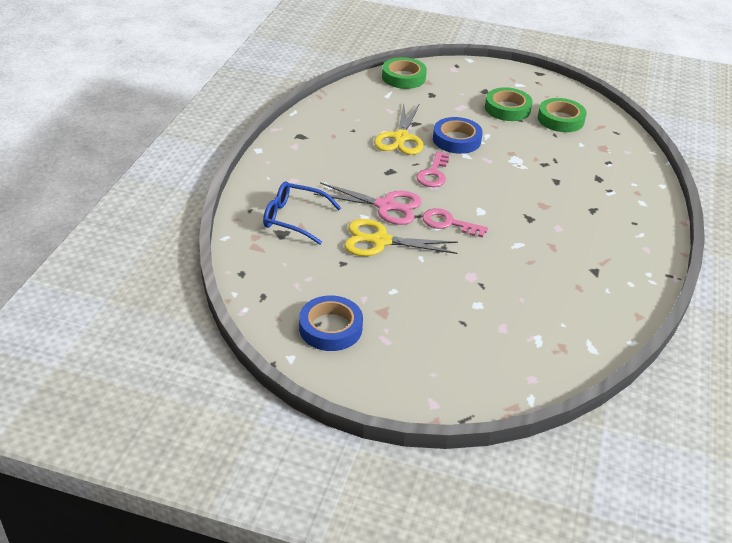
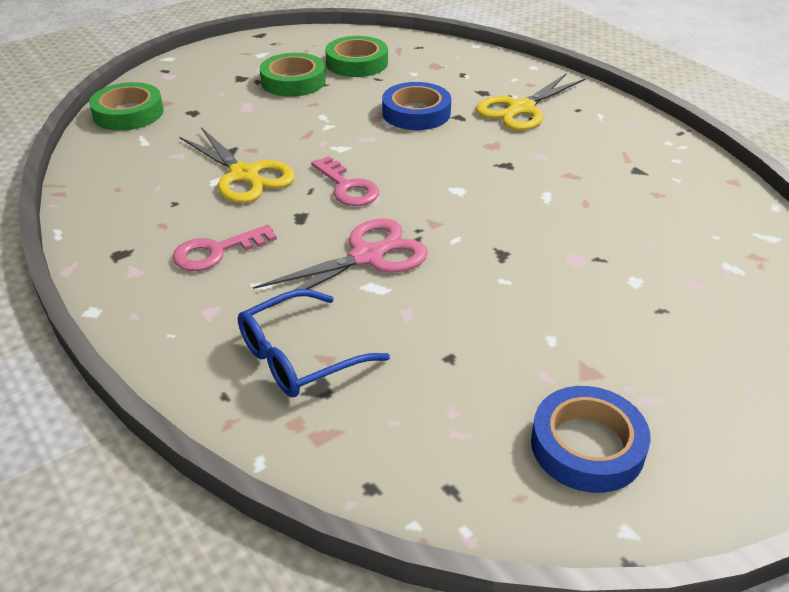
camera: 50 degrees left, 0 degrees up
(380, 241) = (436, 298): yellow scissors -> yellow scissors (521, 109)
(448, 223) = (457, 224): pink key -> pink key (216, 251)
(456, 140) = (304, 139): blue tape -> blue tape (416, 113)

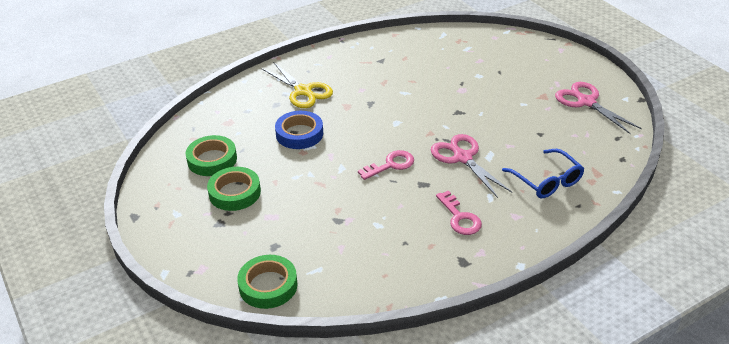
camera: 85 degrees left, 0 degrees up
(244, 175) = (372, 211): yellow scissors -> none
(587, 446) = (586, 102): blue tape -> pink scissors

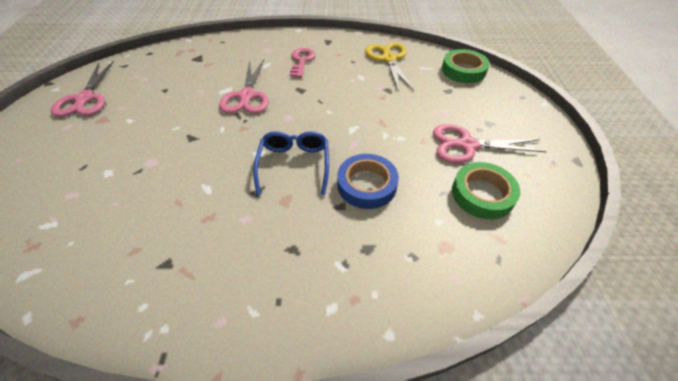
camera: 150 degrees left, 10 degrees up
(235, 193) = (467, 145): green tape -> pink scissors
(303, 91) = (317, 255): yellow scissors -> yellow scissors (388, 59)
(391, 165) = (308, 114): pink key -> none
(546, 181) = (216, 59): blue glasses -> blue glasses (294, 165)

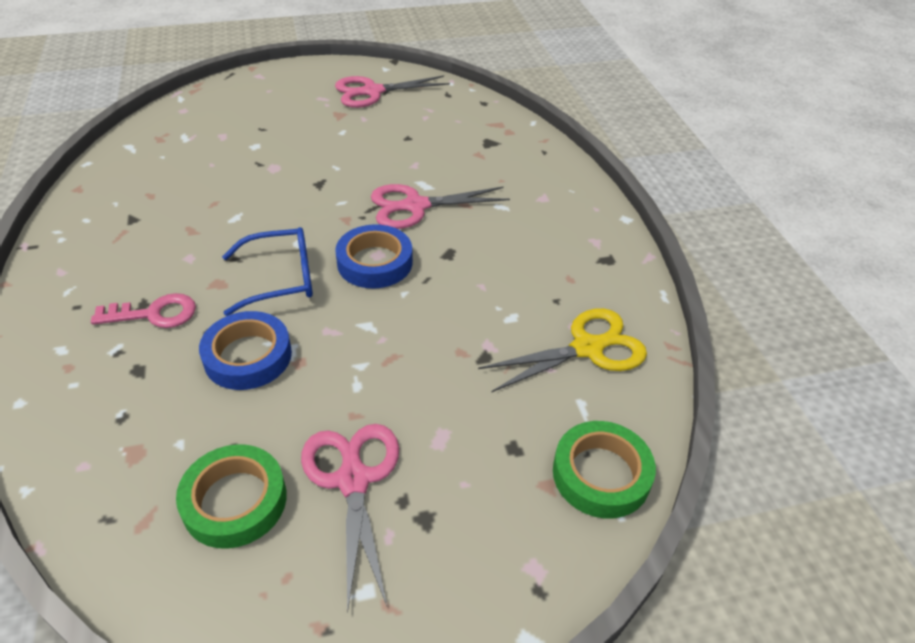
camera: 75 degrees right, 5 degrees down
(295, 119) = (375, 262): none -> blue tape
(302, 61) = (528, 240): pink key -> pink key (154, 314)

